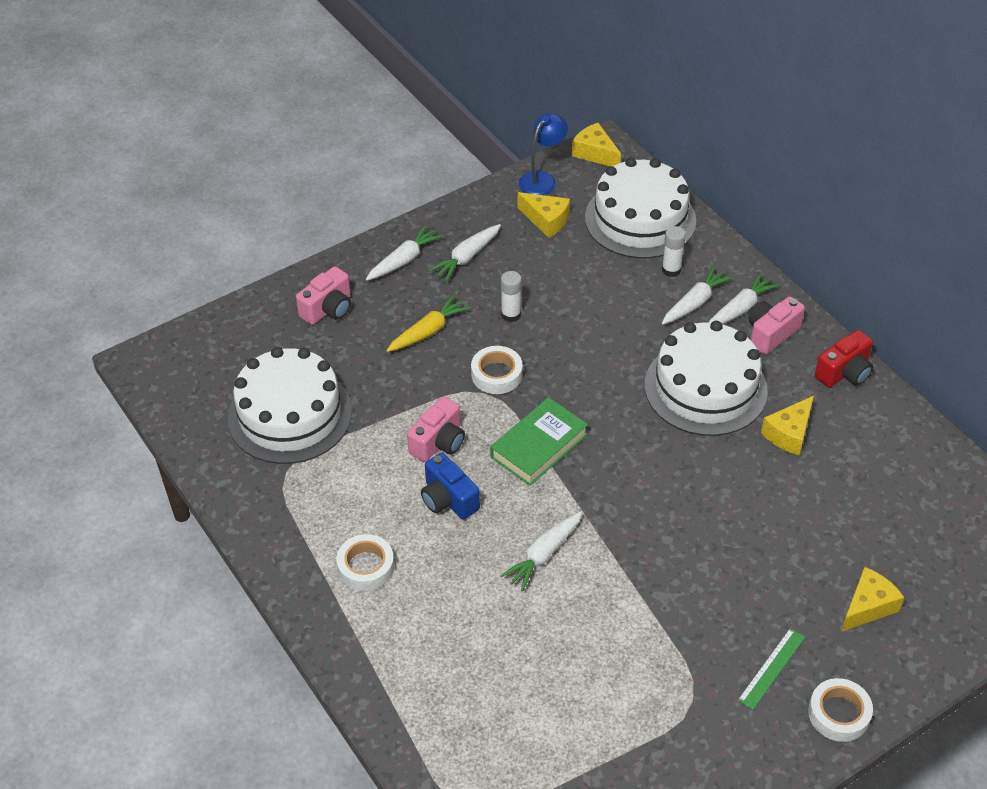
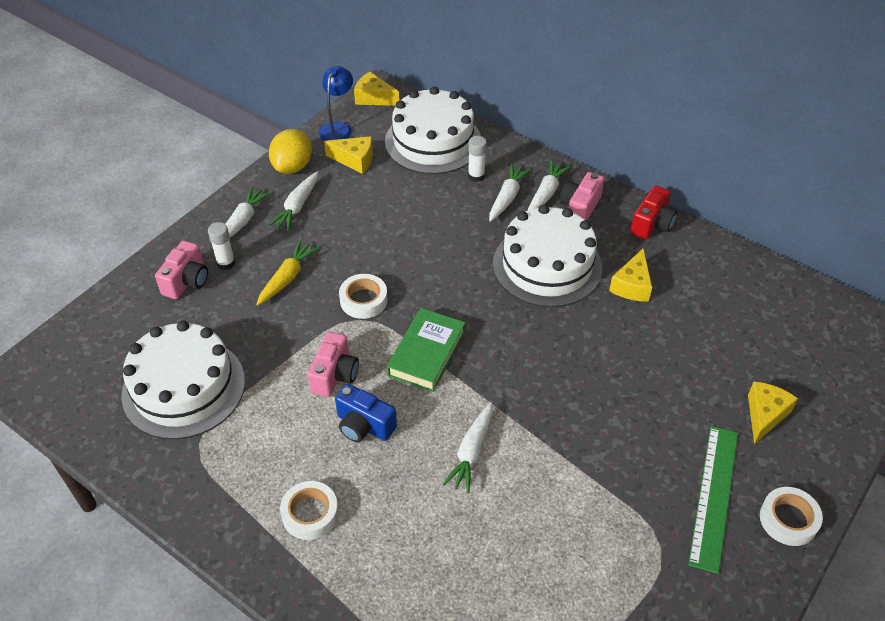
camera: 20 degrees left, 0 degrees up
(478, 212) = (292, 166): none -> yellow lemon
(511, 315) = (355, 245): white glue stick -> white glue stick (226, 263)
(771, 668) = (713, 496): green ruler -> green ruler, size x1.72

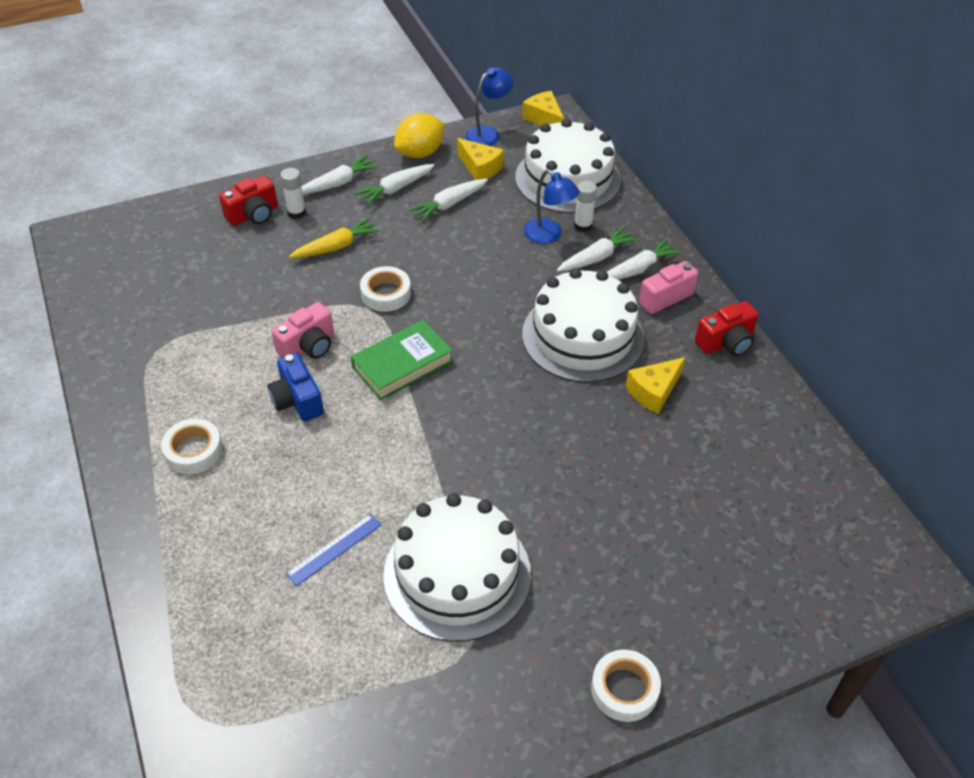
camera: 30 degrees right, 0 degrees up
(184, 388) = (181, 300): white cake -> white cake (457, 574)
(187, 281) = (253, 215): pink camera -> red camera
(456, 195) = (548, 235): none -> blue lamp
(471, 452) = (370, 468): white carrot -> white carrot (449, 205)
(497, 532) = (334, 549): none -> blue ruler
(713, 496) = (566, 626): green ruler -> none
(765, 415) = (687, 578): yellow cheese -> none

